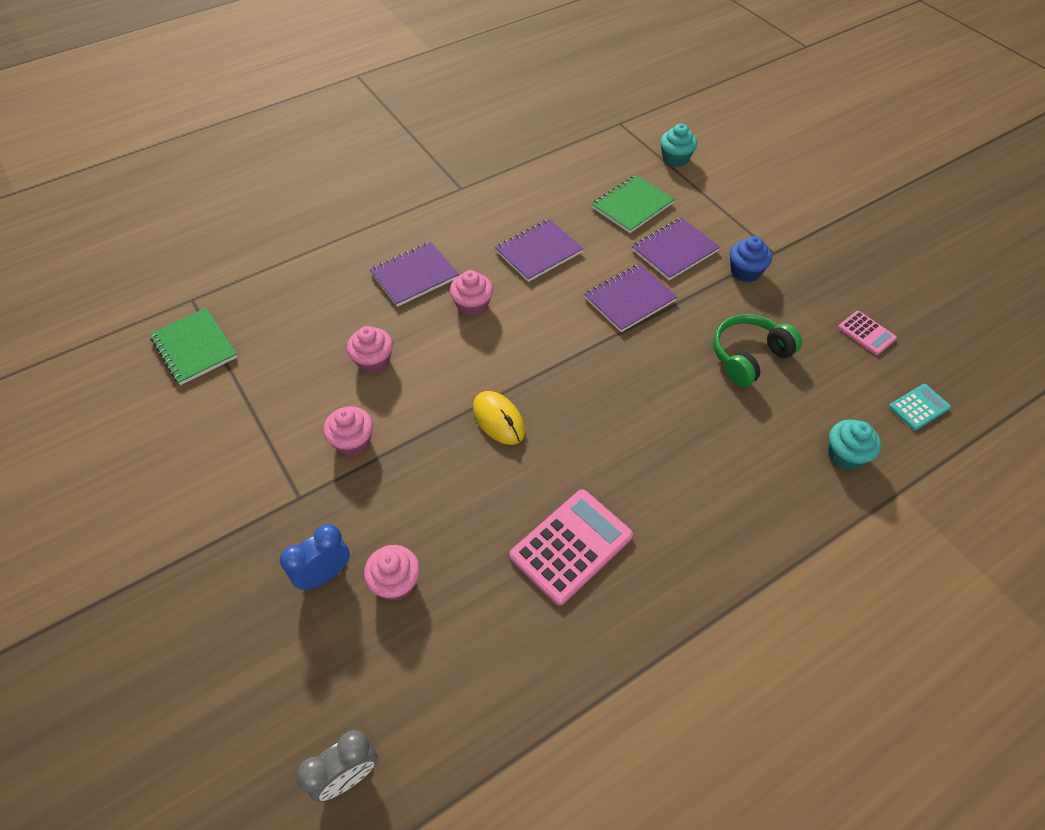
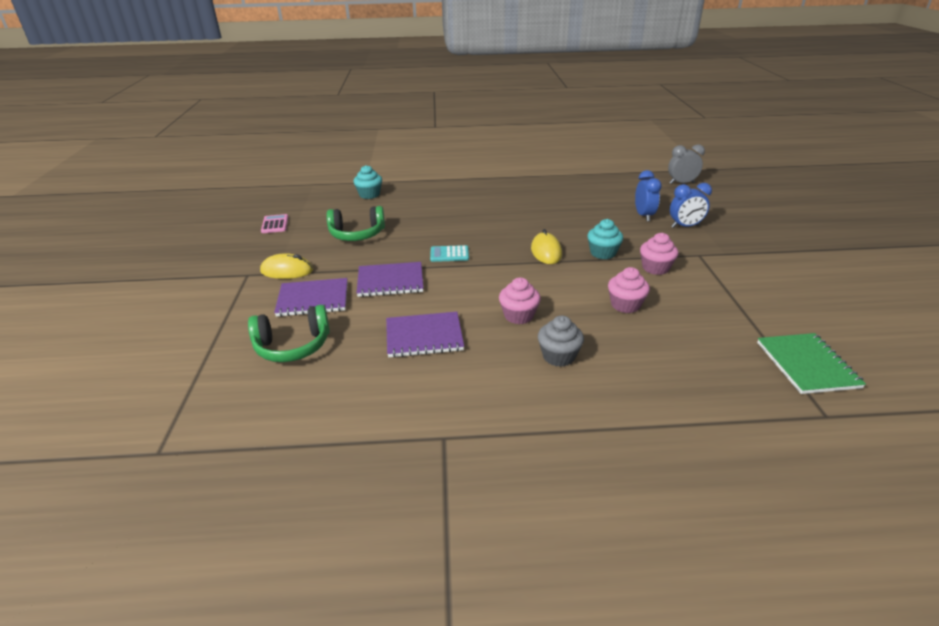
camera: 150 degrees left, 20 degrees down
(396, 582) = (643, 216): pink cupcake -> blue clock
(414, 276) = (558, 356): purple notebook -> grey cupcake
(571, 546) = (541, 204): pink calculator -> none
(632, 205) = (293, 346): green notebook -> green headphones
(675, 159) = (183, 376): turquoise cupcake -> turquoise cupcake (603, 253)
(745, 272) = (287, 271): blue cupcake -> yellow mouse
(919, 407) = (306, 197): turquoise calculator -> turquoise calculator (449, 254)

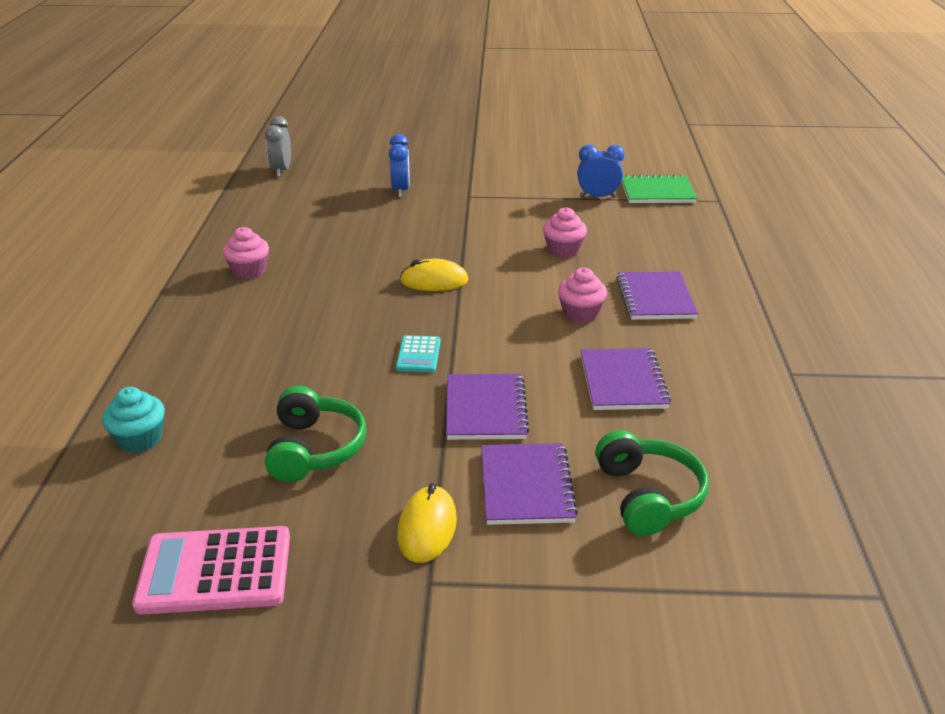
camera: 85 degrees left, 0 degrees up
(275, 224) = (215, 571): pink calculator -> pink calculator, size x1.86
(558, 356) = (655, 298): grey cupcake -> purple notebook
(603, 253) = (449, 246): turquoise cupcake -> none
(643, 216) = (362, 208): blue clock -> blue clock (598, 197)
(655, 268) = (491, 223): pink cupcake -> pink cupcake (249, 271)

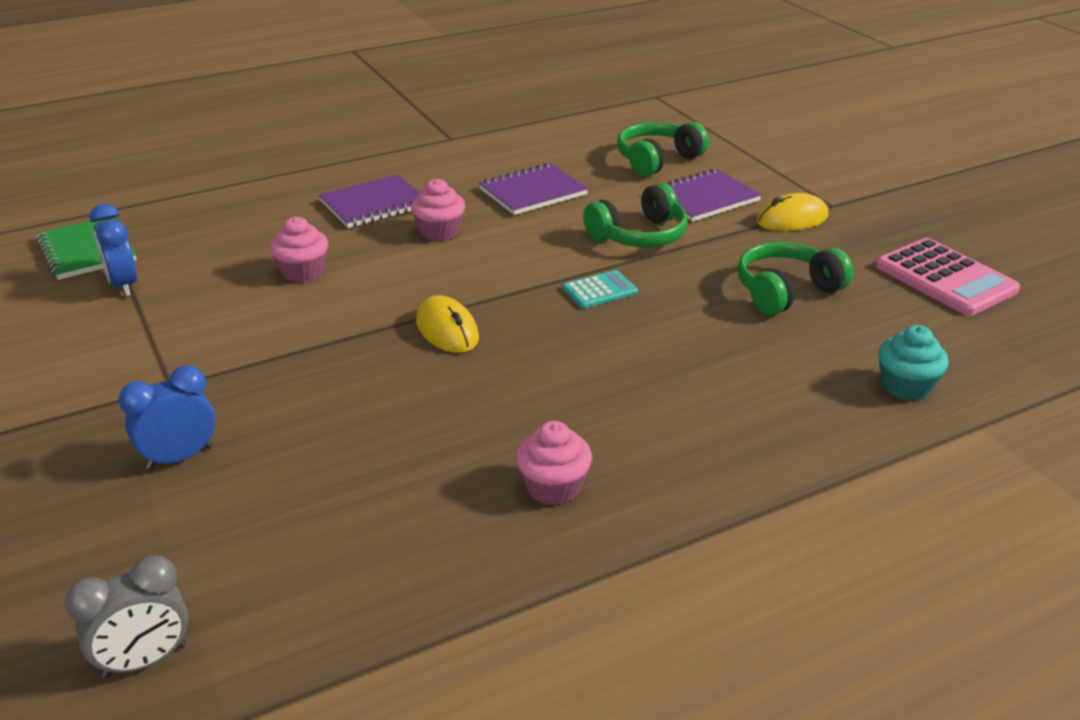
camera: 120 degrees left, 0 degrees up
(485, 409) = (639, 235): purple notebook -> green headphones

